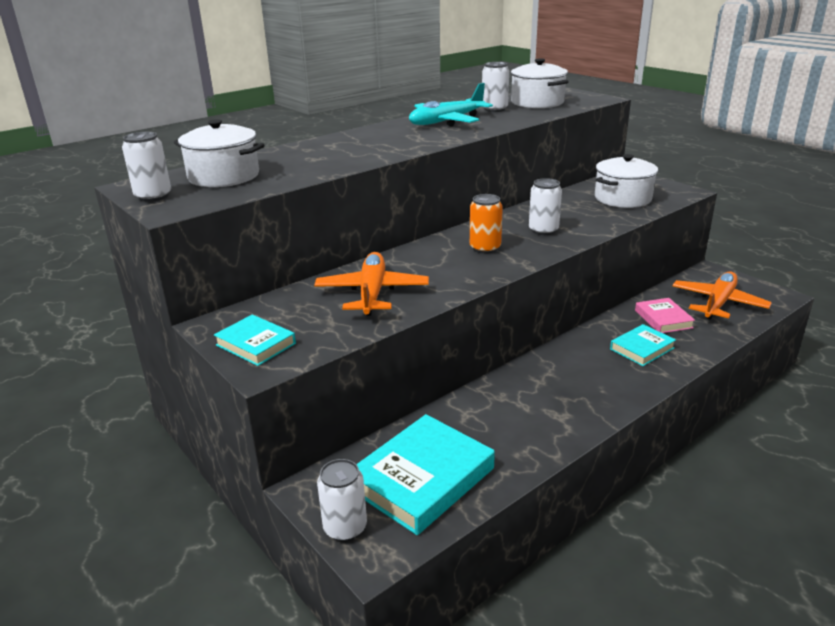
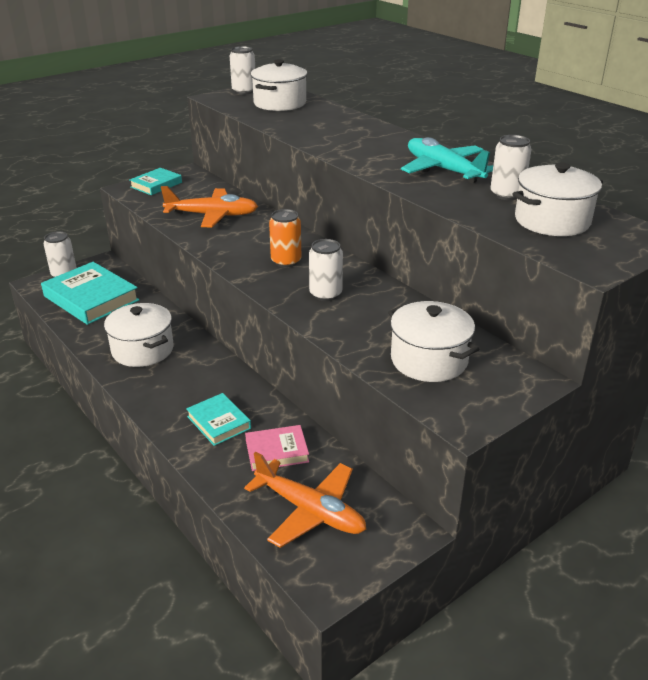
camera: 90 degrees right, 5 degrees up
(540, 410) = (142, 350): none -> white pot

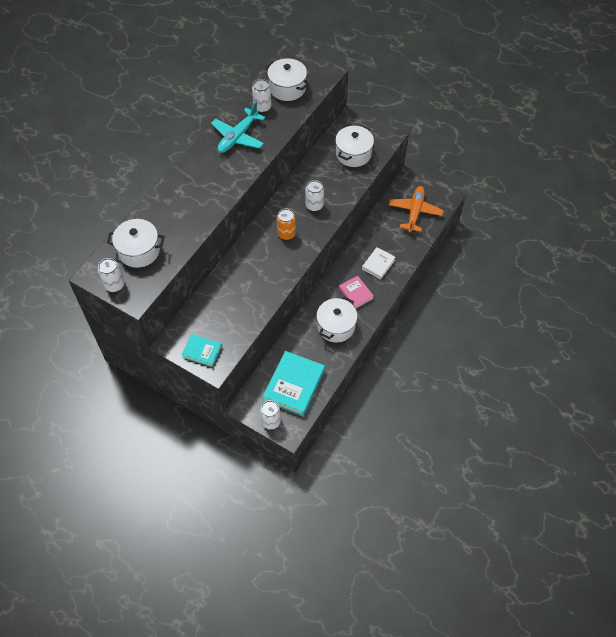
camera: 110 degrees left, 25 degrees up
(212, 215) = (240, 294): orange plane -> none
(219, 422) = (378, 264): turquoise book -> white book
(277, 451) = (386, 234): pink book -> pink book (356, 293)

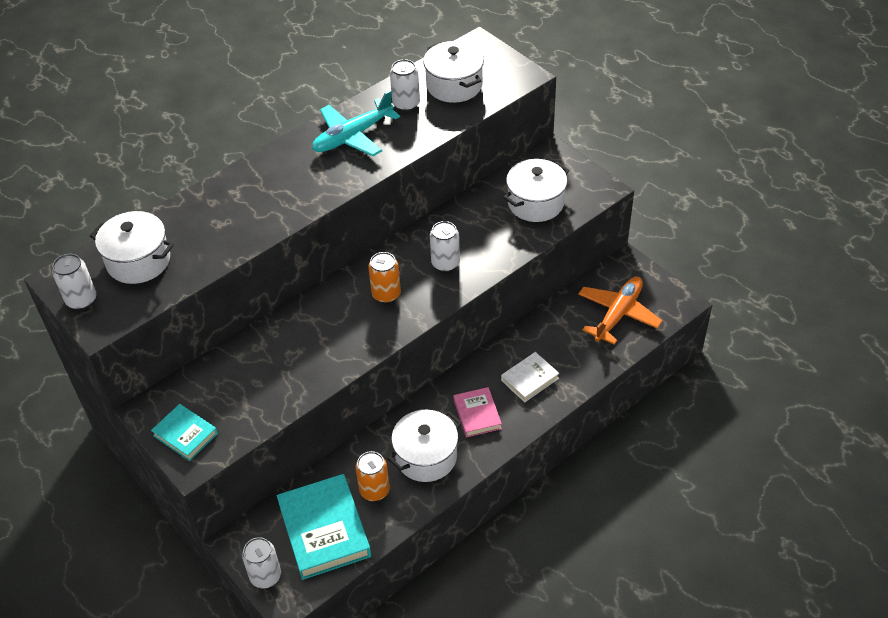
camera: 20 degrees right, 10 degrees down
(294, 385) = (324, 530): turquoise book -> turquoise book turned 60 degrees counterclockwise
(314, 354) = (374, 490): none -> orange can

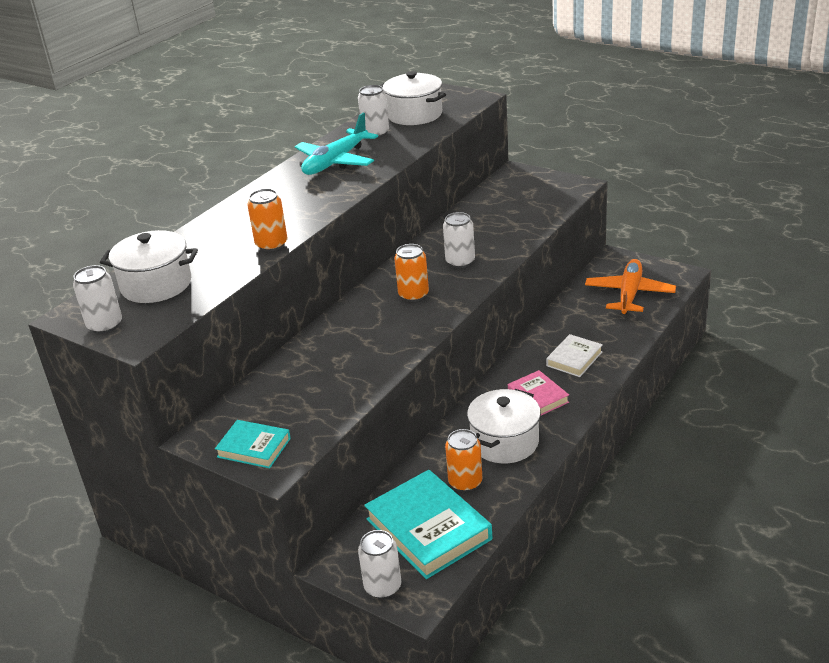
camera: 15 degrees left, 15 degrees down
(252, 237) = (271, 244): none -> orange can
(535, 203) = (521, 205): white pot -> none

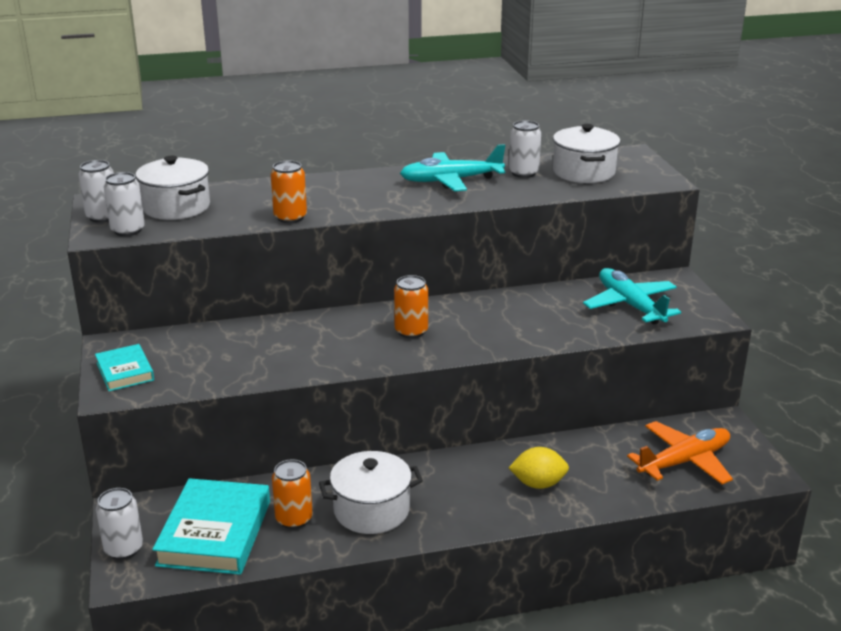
camera: 40 degrees right, 5 degrees down
(460, 262) = (492, 326): white can -> white can (128, 230)
(518, 202) = (630, 305): none -> turquoise plane
(538, 397) = (455, 494): pink book -> none
(574, 359) = (538, 484): white book -> yellow lemon

